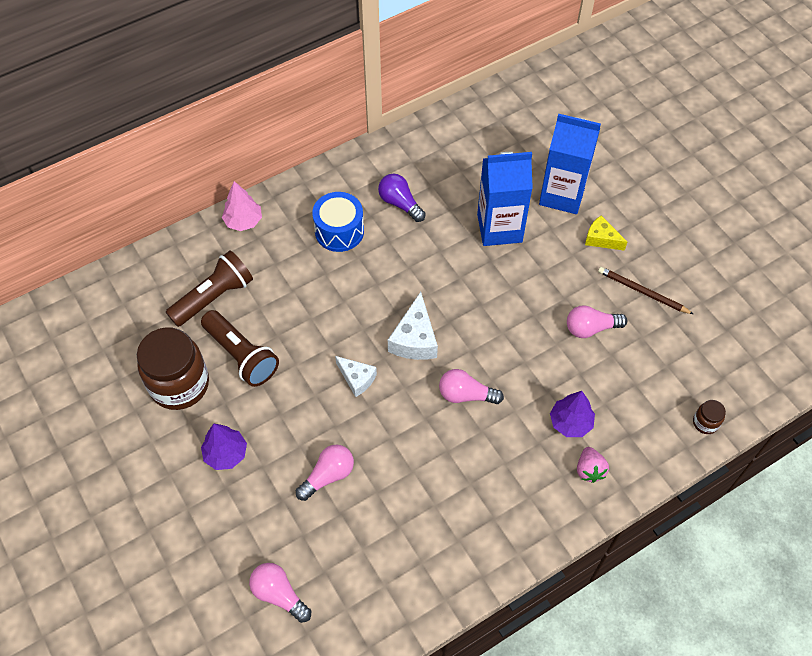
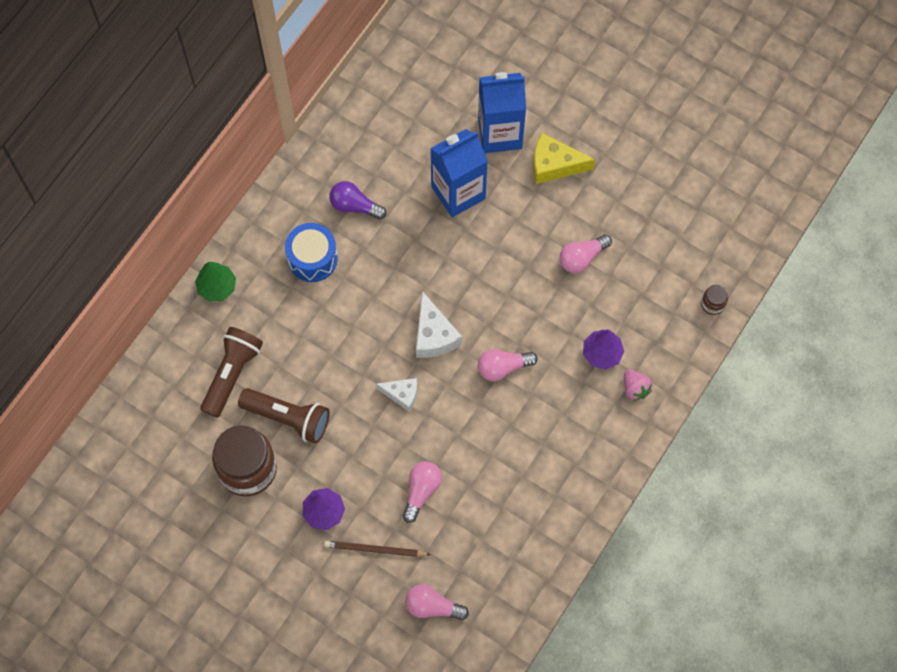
camera: 25 degrees left, 10 degrees up
(243, 221) = (217, 287): pink tree -> green tree
(601, 239) = (554, 165): yellow cheese -> yellow cheese, size x1.54
(642, 292) = (612, 203): brown pencil -> brown pencil (375, 549)

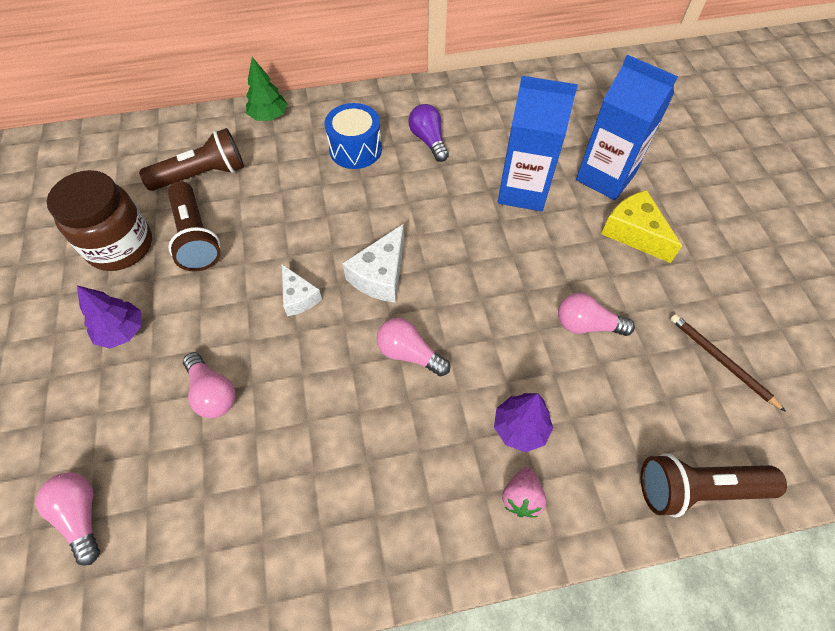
camera: 45 degrees right, 10 degrees down
(375, 549) = (112, 405): brown pencil -> brown pencil (721, 361)
(421, 491) = (212, 393): pink light bulb -> pink light bulb turned 75 degrees clockwise
(712, 304) = (697, 489): brown jar -> brown flashlight

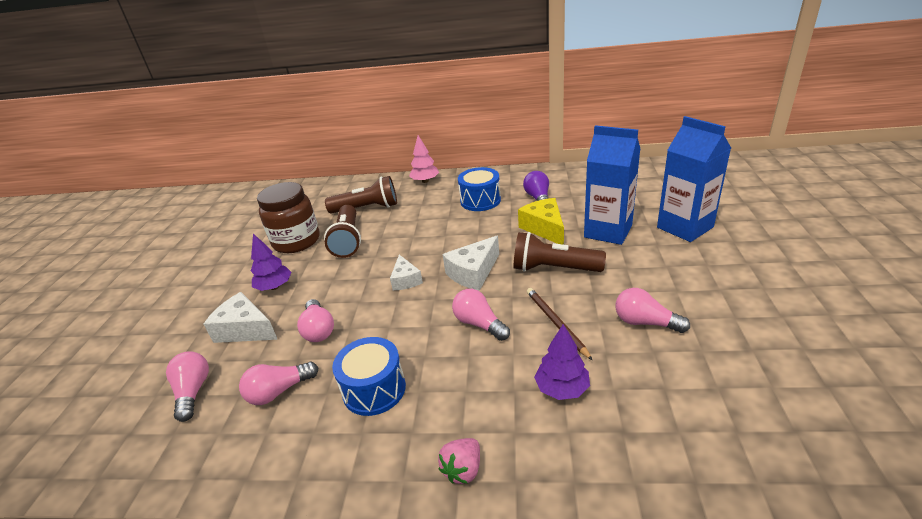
camera: 20 degrees right, 25 degrees down
(110, 408) = (245, 329): none -> white cheese
(197, 493) = (279, 391): none -> pink light bulb
(269, 116) = (425, 181): green tree -> pink tree
(314, 468) = (374, 389): none -> blue drum
(521, 497) = (548, 442): pink strawberry -> pink strawberry (463, 469)
(634, 233) = (705, 264): yellow cheese -> yellow cheese (544, 228)
(697, 489) = (739, 468): brown flashlight -> brown flashlight (554, 269)
(721, 361) = (782, 365): brown pencil -> brown pencil (556, 323)

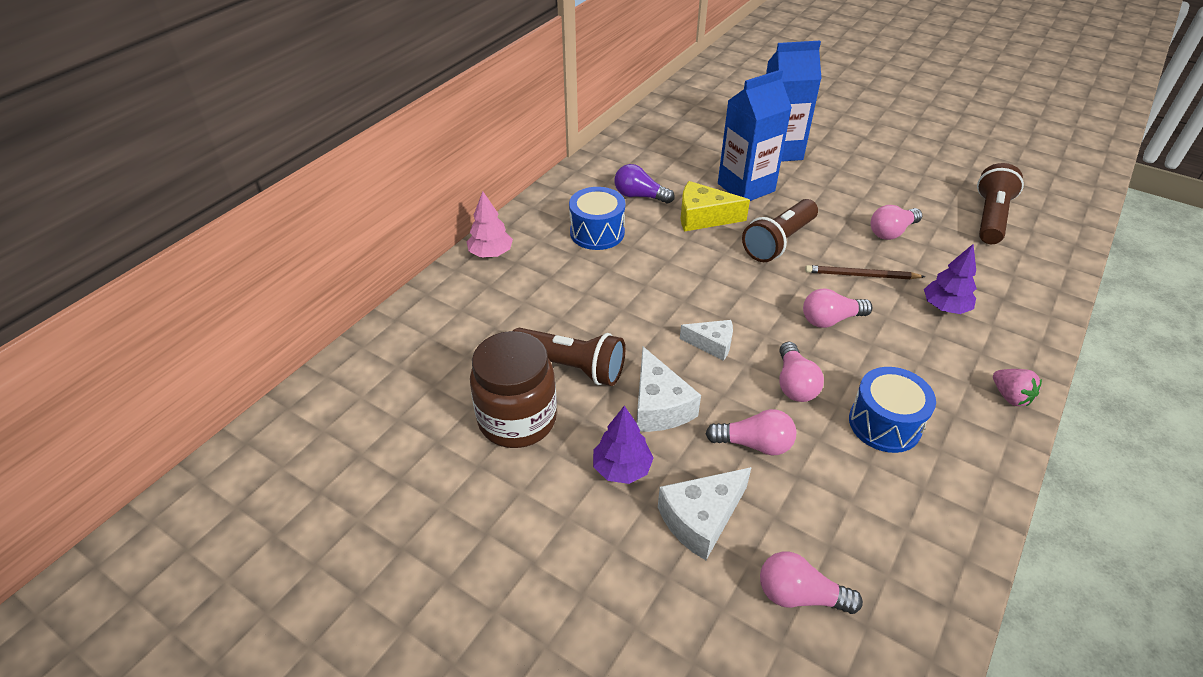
camera: 65 degrees left, 10 degrees up
(279, 391) = (846, 504): pink light bulb -> pink light bulb (794, 384)
(367, 208) = (502, 326): brown flashlight -> brown flashlight (990, 217)
(473, 273) = (741, 292): white cheese -> white cheese (659, 406)

